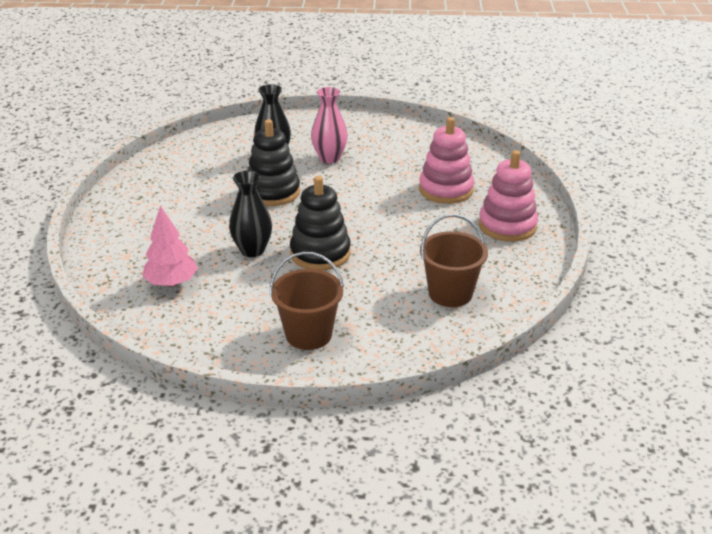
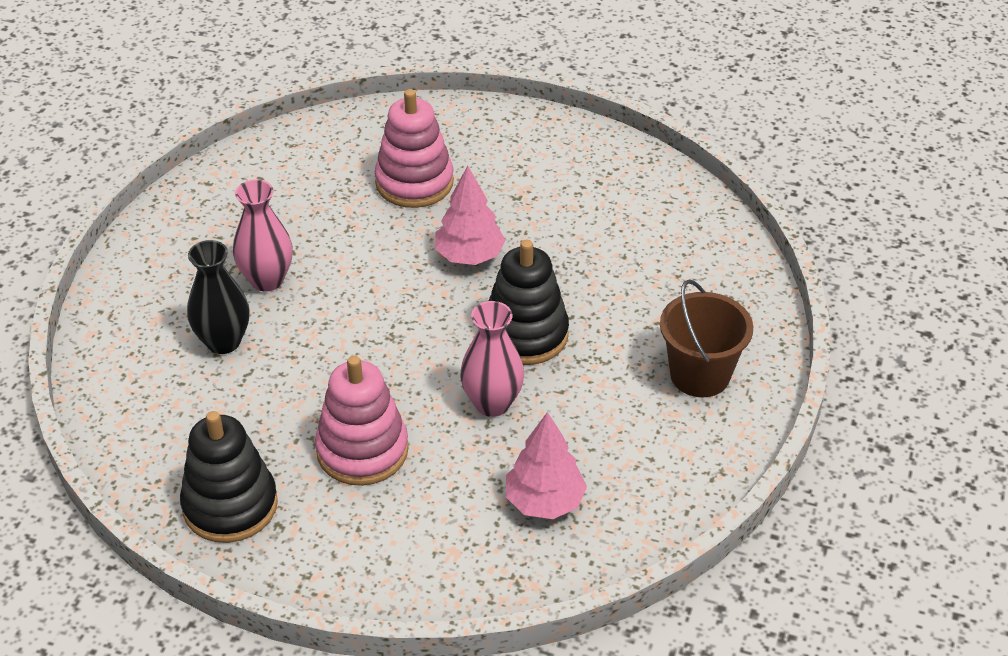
camera: 75 degrees left, 10 degrees up
(252, 250) = (492, 403): black vase -> pink vase
(273, 192) = (340, 359): black stacking toy -> black stacking toy (230, 505)
(385, 221) = (469, 256): none -> pink tree
(450, 293) = (652, 235): brown bucket -> none
(507, 226) = (525, 151): pink stacking toy -> pink stacking toy (362, 450)

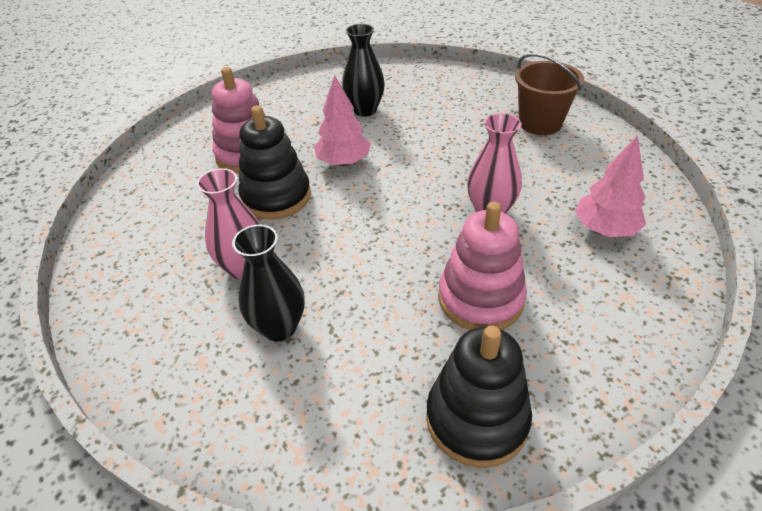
camera: 50 degrees left, 0 degrees up
(525, 334) = (440, 170): black stacking toy -> black stacking toy (276, 197)
(578, 219) = (365, 110): none -> black vase

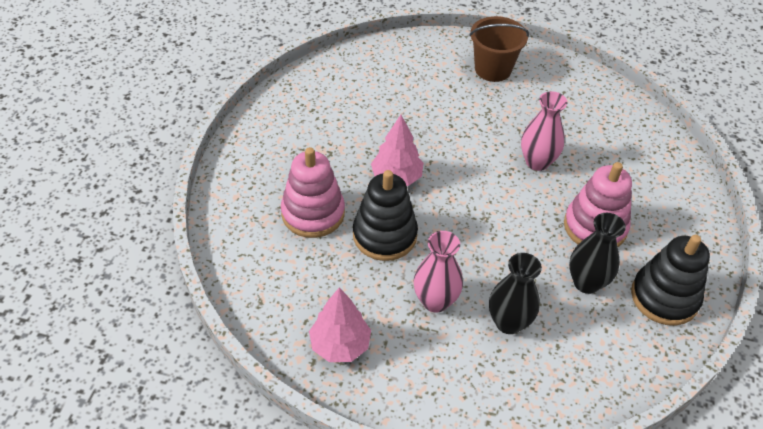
camera: 45 degrees left, 5 degrees up
(365, 110) = (354, 120): black vase -> black vase (586, 282)
(605, 229) = (610, 137): pink tree -> pink tree (340, 345)

